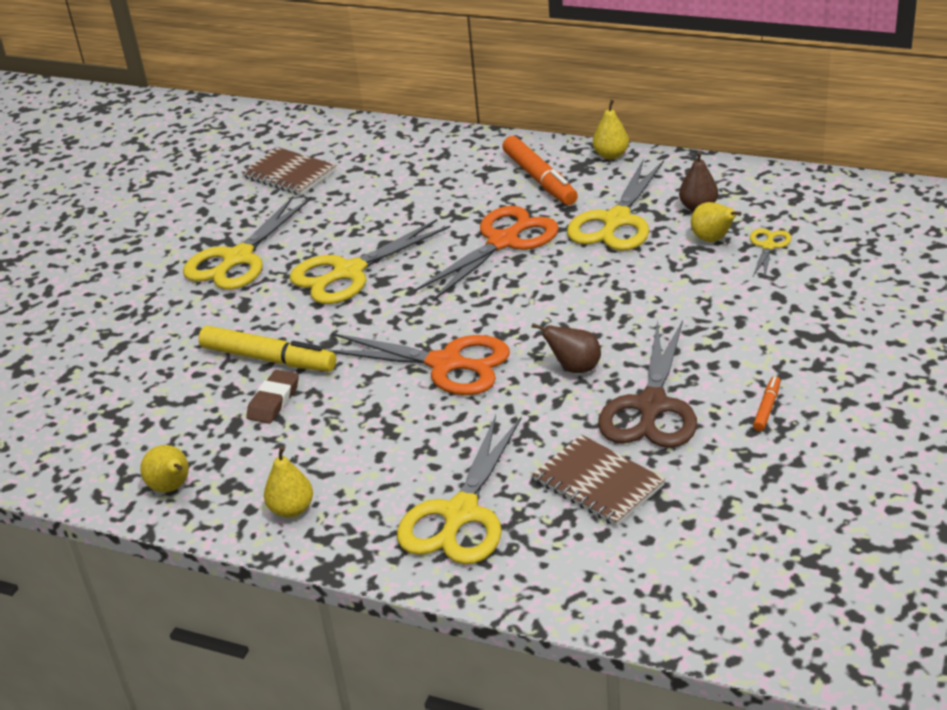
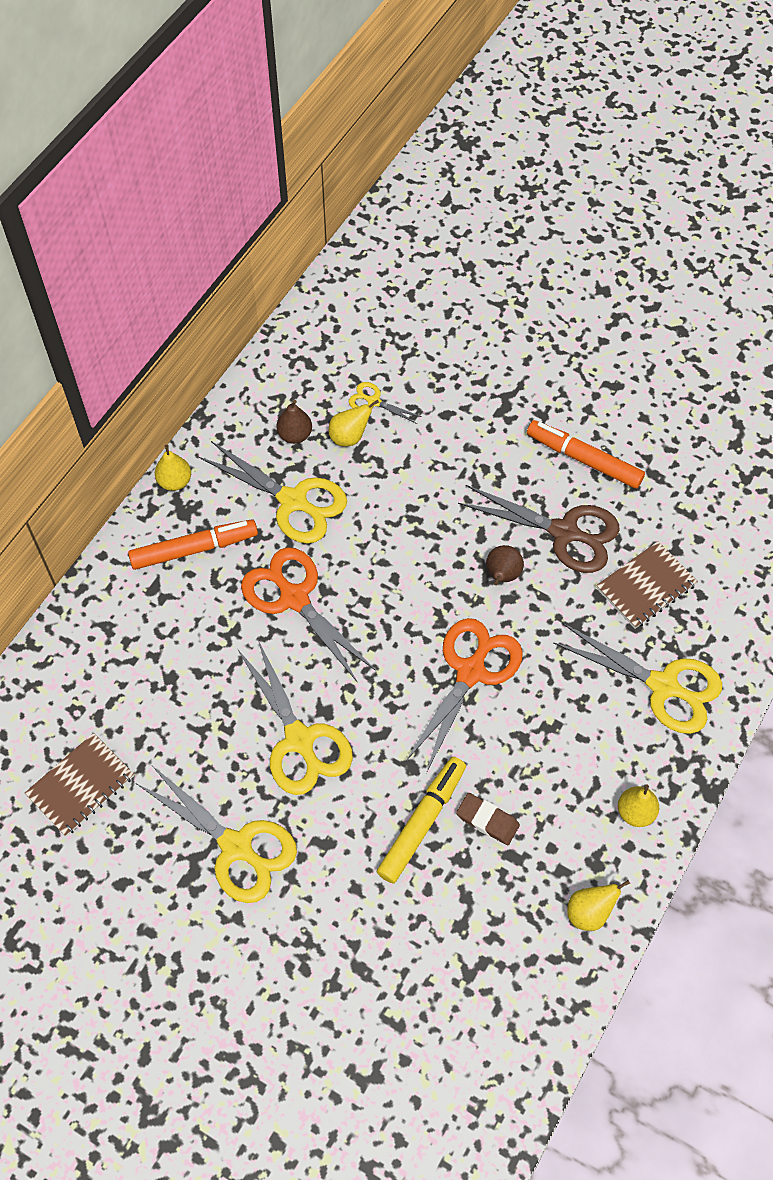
camera: 85 degrees left, 25 degrees up
(767, 408) = (584, 459): orange marker -> orange marker, size x2.11

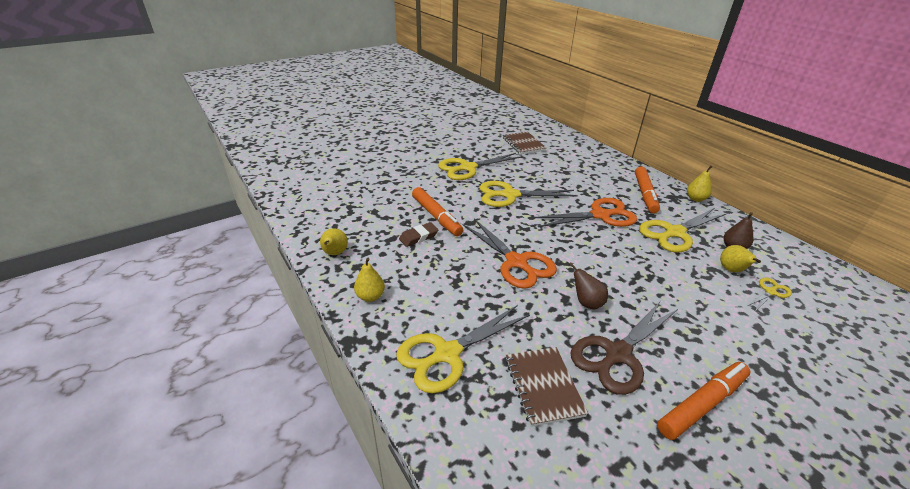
camera: 115 degrees right, 25 degrees down
(422, 822) = (436, 216): yellow marker -> orange marker

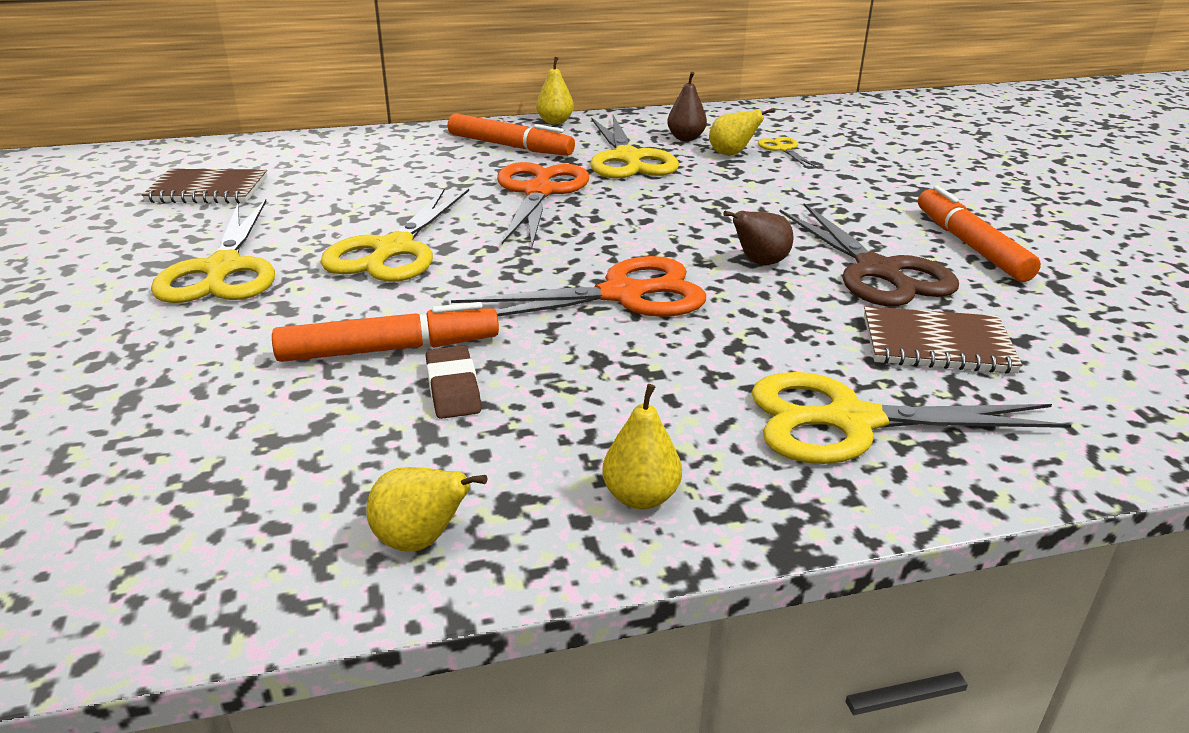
camera: 70 degrees left, 5 degrees down
(447, 354) = (851, 421): yellow scissors -> yellow scissors turned 105 degrees clockwise

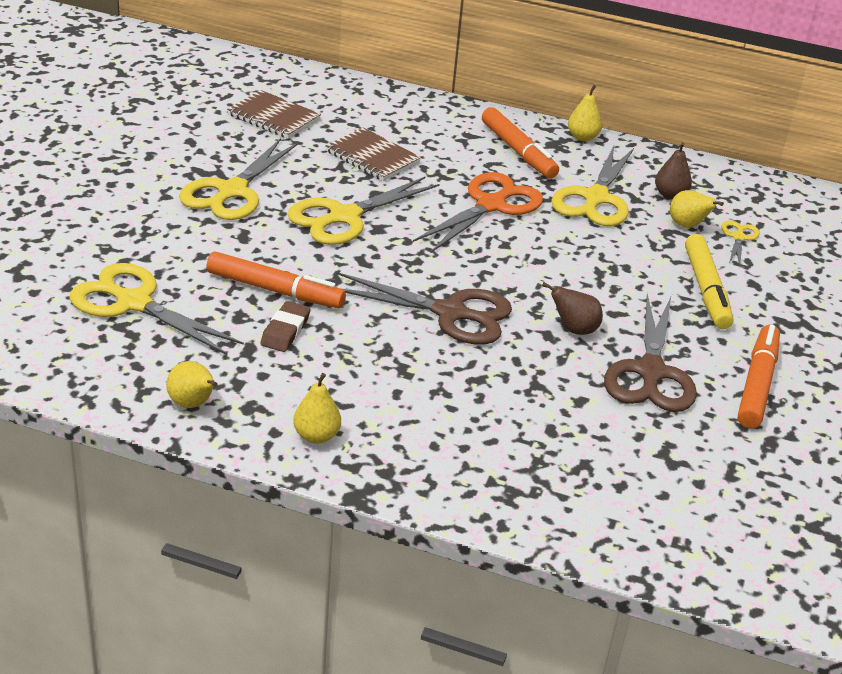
camera: 30 degrees right, 5 degrees up
(622, 295) = (450, 313): orange scissors -> brown scissors
(818, 192) = (706, 290): none -> yellow marker
(851, 421) = (483, 455): yellow scissors -> yellow scissors (134, 303)
(936, 344) = (610, 438): brown notebook -> brown notebook (372, 157)

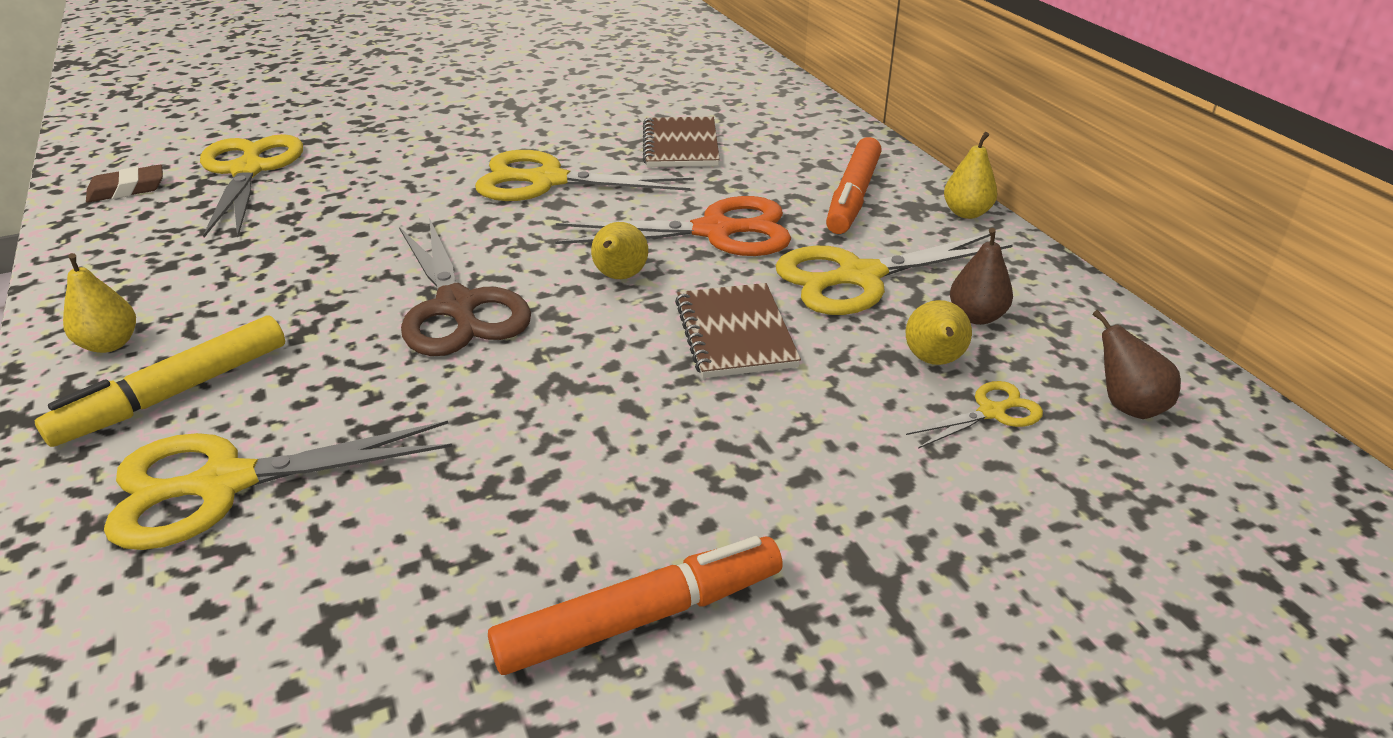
camera: 50 degrees right, 0 degrees up
(193, 404) = (105, 263): yellow pear -> yellow pear (619, 277)
(232, 191) = (500, 125): yellow scissors -> yellow scissors (225, 484)
(274, 117) = (657, 87): brown notebook -> brown notebook (735, 333)
(275, 290) = (361, 210): orange marker -> none
(285, 331) = (293, 245): brown eraser -> brown eraser (127, 189)
(574, 329) = (545, 395): brown pear -> brown pear (1127, 406)
(651, 372) = (531, 500): brown scissors -> none
(706, 290) = (811, 448): yellow marker -> yellow marker (175, 393)

